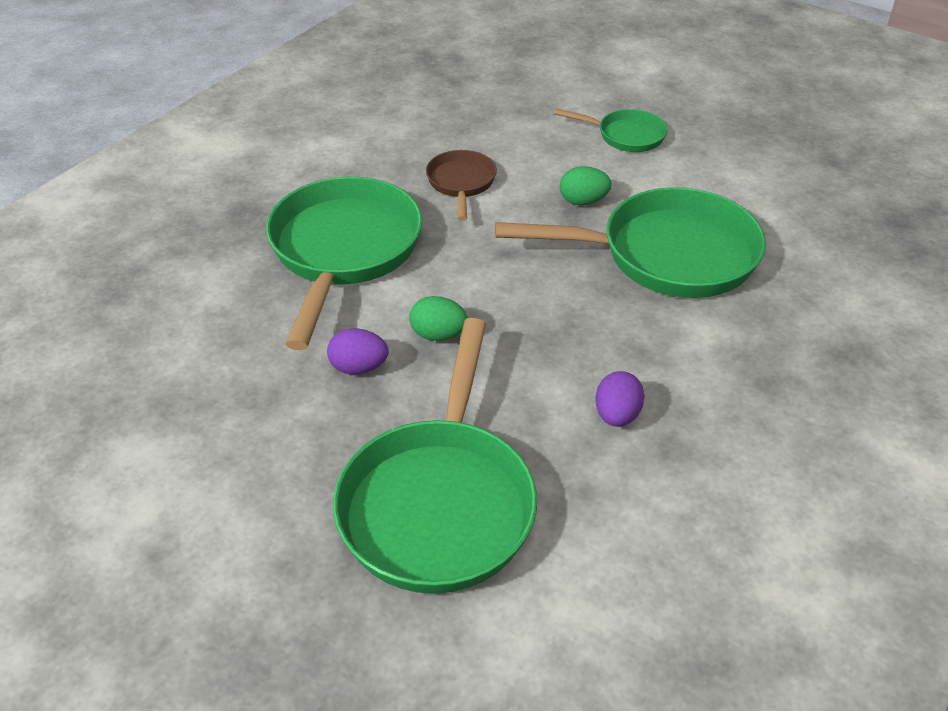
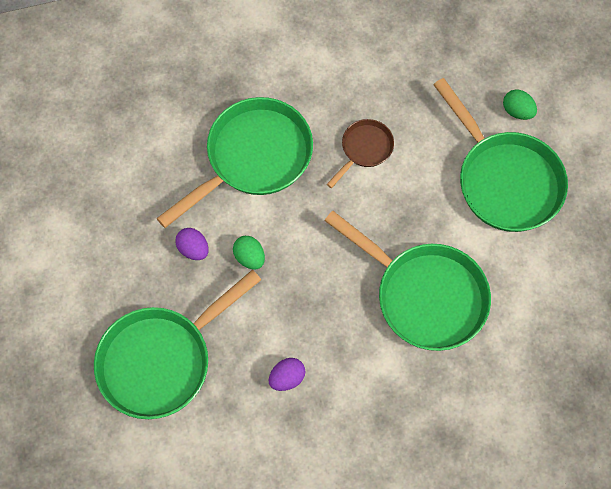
camera: 40 degrees right, 25 degrees up
(583, 201) = (420, 217): green egg -> green egg (517, 111)
(626, 136) = (504, 180): green pan -> green pan, size x2.02

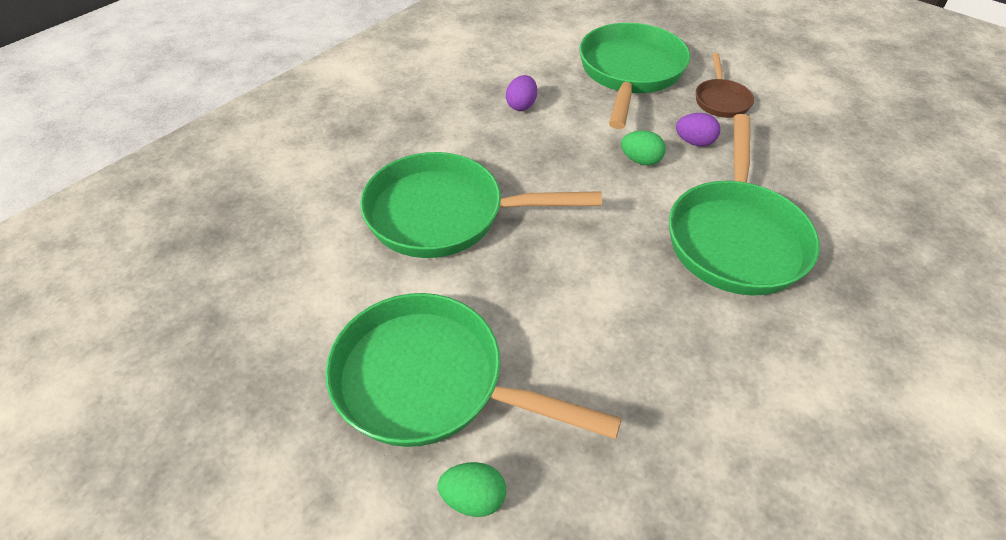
camera: 145 degrees right, 20 degrees down
(364, 149) = (633, 315): brown pan -> brown pan (721, 100)

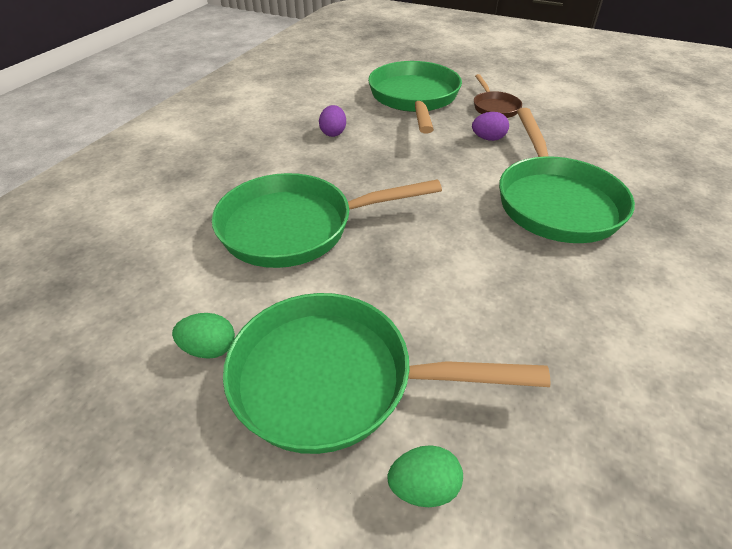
camera: 15 degrees left, 5 degrees down
(640, 160) = (451, 158): green egg -> green egg (209, 349)

